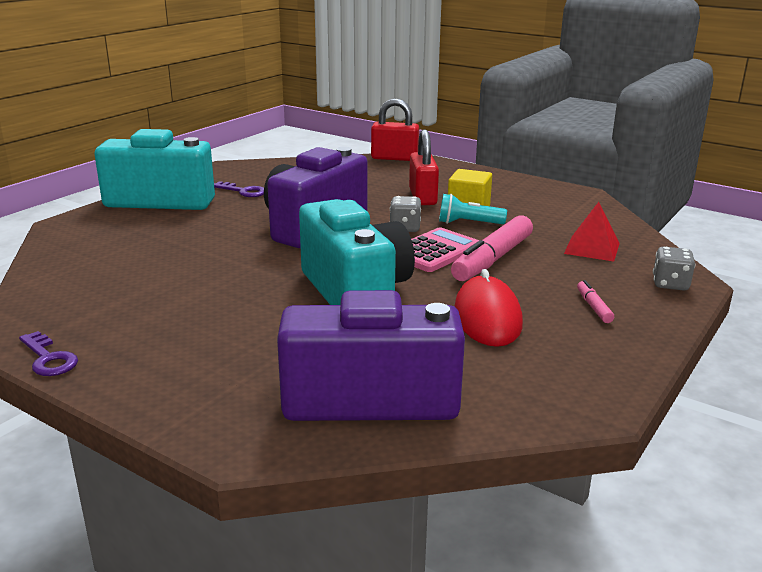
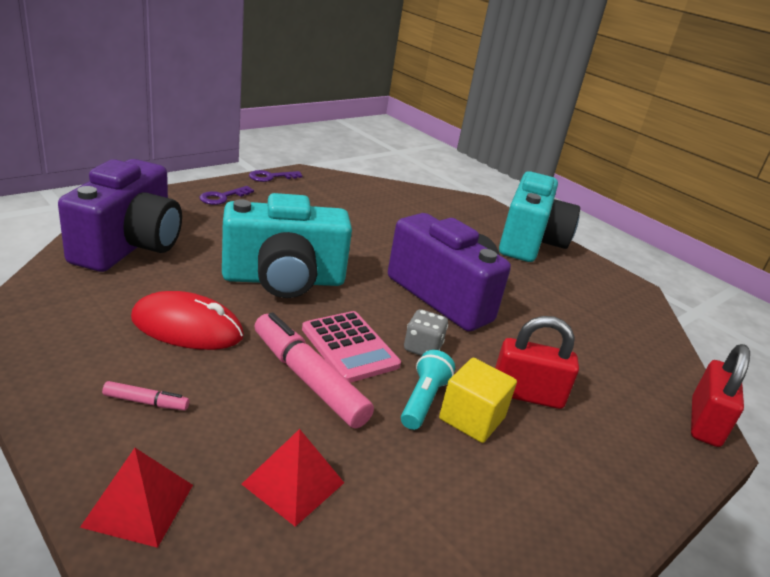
camera: 100 degrees right, 5 degrees up
(243, 191) = (553, 282): purple key -> purple key (222, 197)
(670, 284) = (138, 505): grey dice -> red pyramid

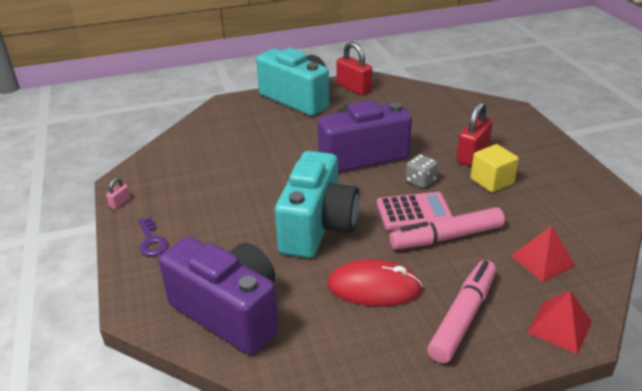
camera: 60 degrees left, 5 degrees up
(146, 402) = (462, 317): pink marker -> pink marker, size x2.20
(187, 327) = (374, 287): red mouse -> red mouse turned 60 degrees clockwise
(271, 177) = (120, 203): purple key -> pink padlock
(423, 401) = (474, 194): turquoise flashlight -> none
(705, 422) = (501, 106): red padlock -> red padlock (353, 88)

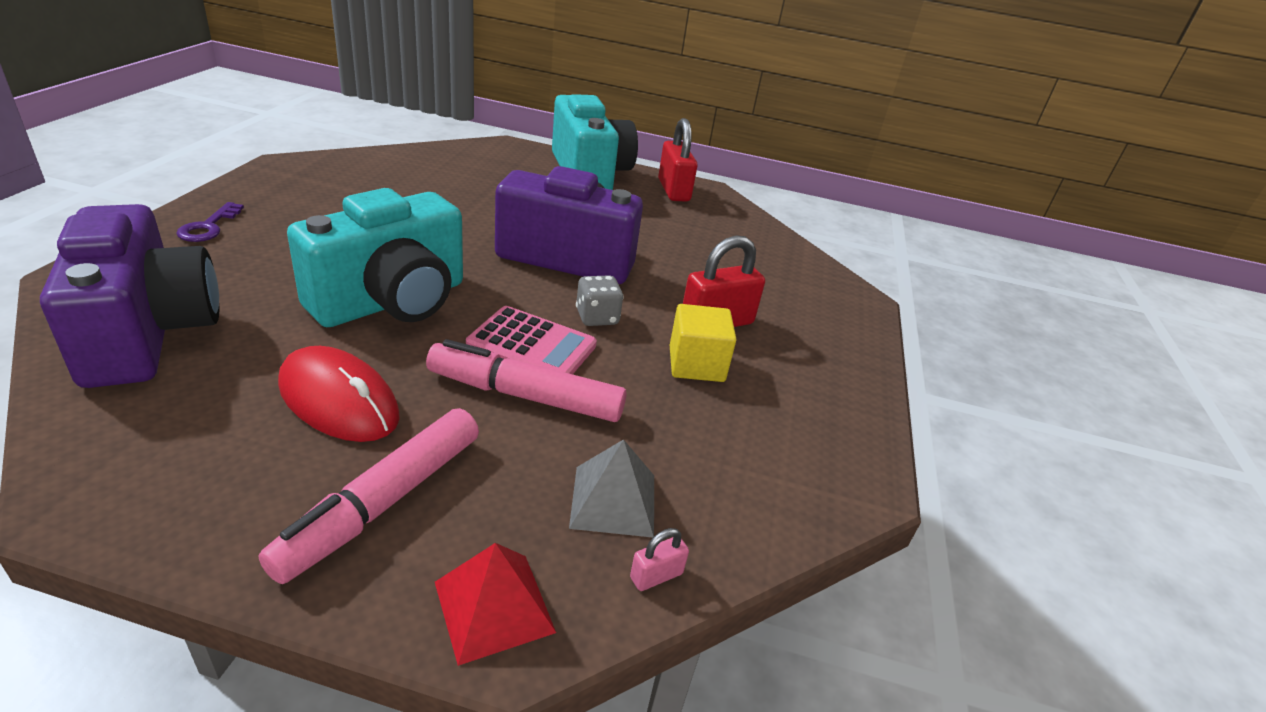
camera: 25 degrees right, 0 degrees up
(120, 203) = (245, 182): pink padlock -> pink padlock (656, 576)
(462, 317) = (383, 502): pink marker -> pink marker turned 150 degrees clockwise
(542, 260) = (613, 500): red pyramid -> grey pyramid

